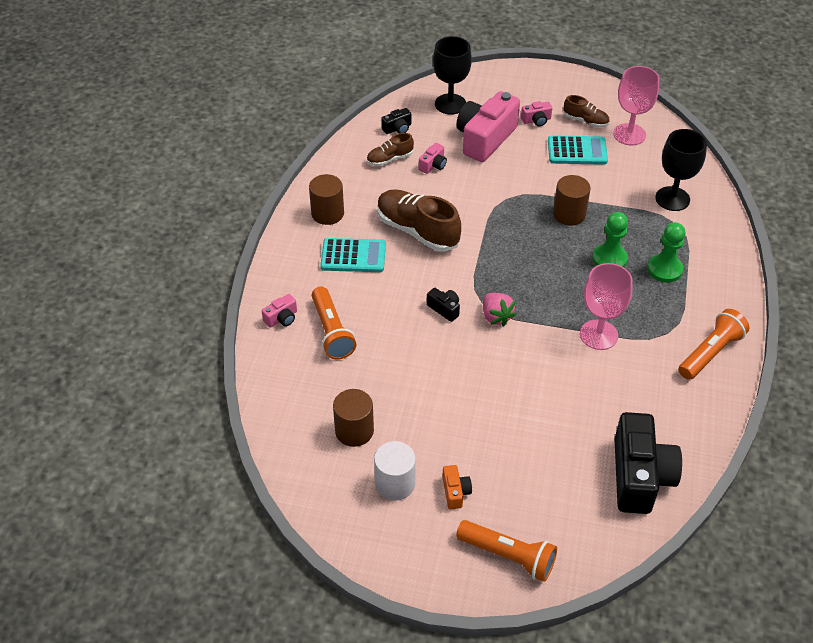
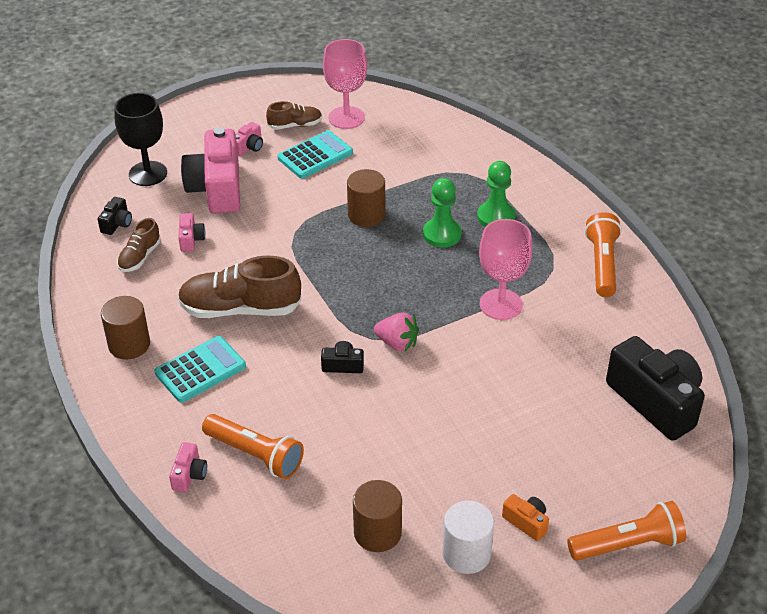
camera: 40 degrees left, 5 degrees down
(672, 199) = (440, 154): black goblet -> none

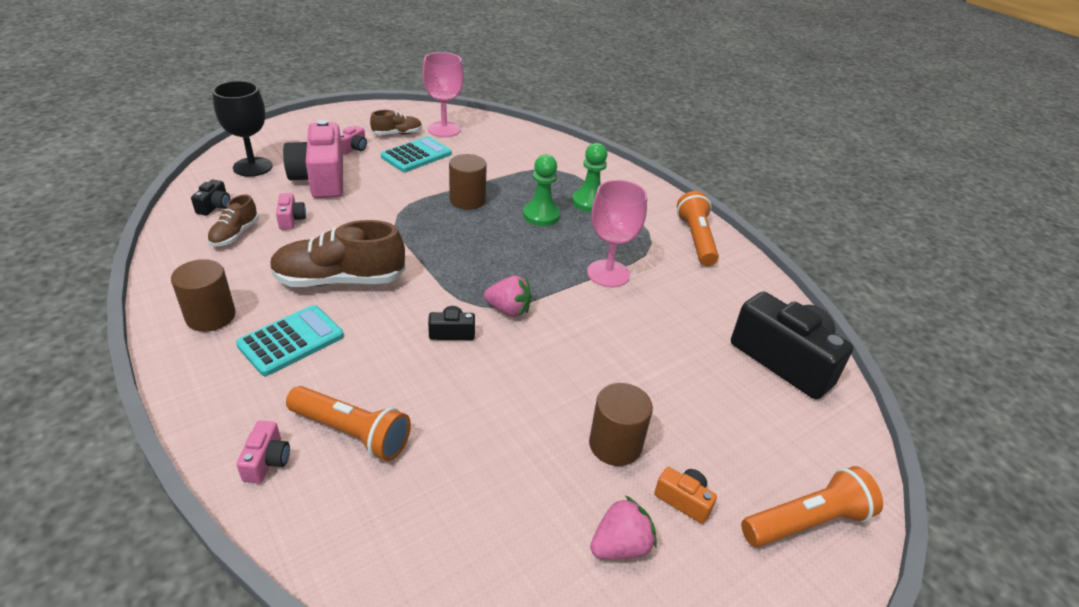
camera: 10 degrees left, 5 degrees down
(377, 533) = (506, 524): brown cylinder -> brown cylinder (615, 445)
(466, 554) = (620, 546): white cylinder -> pink strawberry

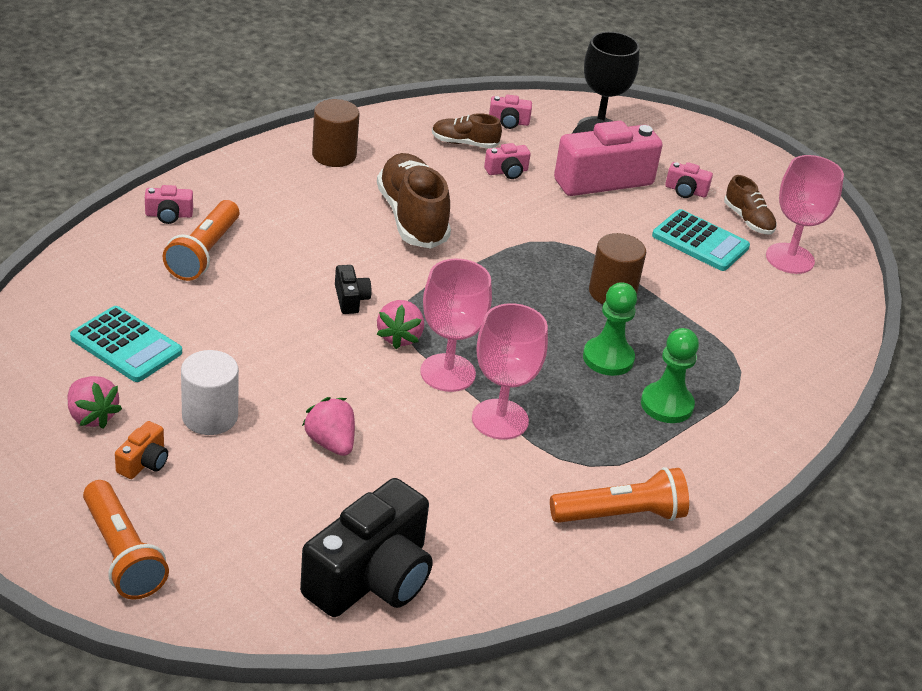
camera: 80 degrees right, 0 degrees up
(214, 206) = (508, 122): black camera -> pink camera
(291, 340) = (313, 203): turquoise calculator -> turquoise calculator (126, 345)
(555, 291) = (447, 373): none -> pink goblet
(615, 445) = (210, 417): brown cylinder -> white cylinder
(642, 366) = (331, 443): none -> pink strawberry

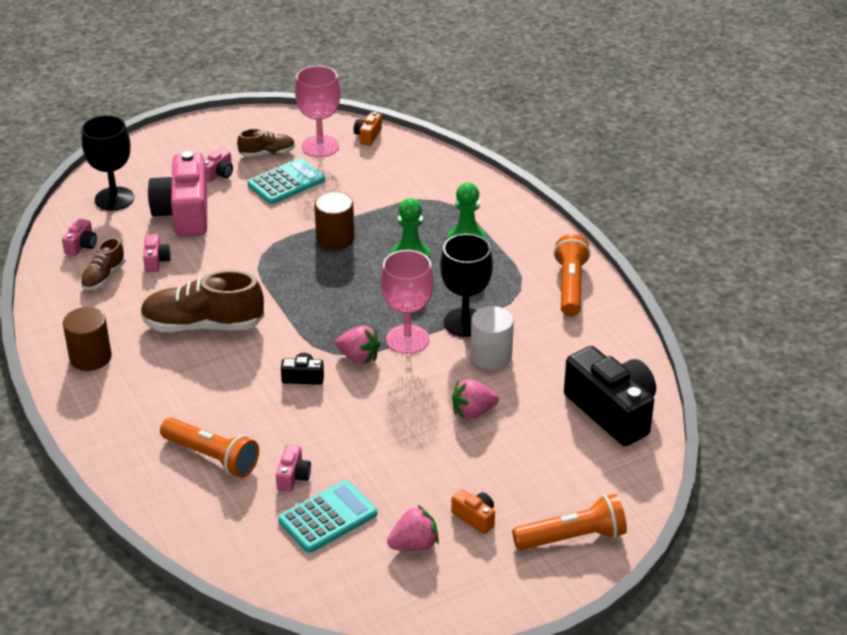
camera: 70 degrees left, 0 degrees up
(169, 215) = (146, 474): pink camera -> pink camera (293, 477)
(210, 417) = (429, 475): white cylinder -> white cylinder (491, 356)
(500, 419) = (465, 322): pink goblet -> black goblet
(839, 294) = (368, 136): none -> orange camera

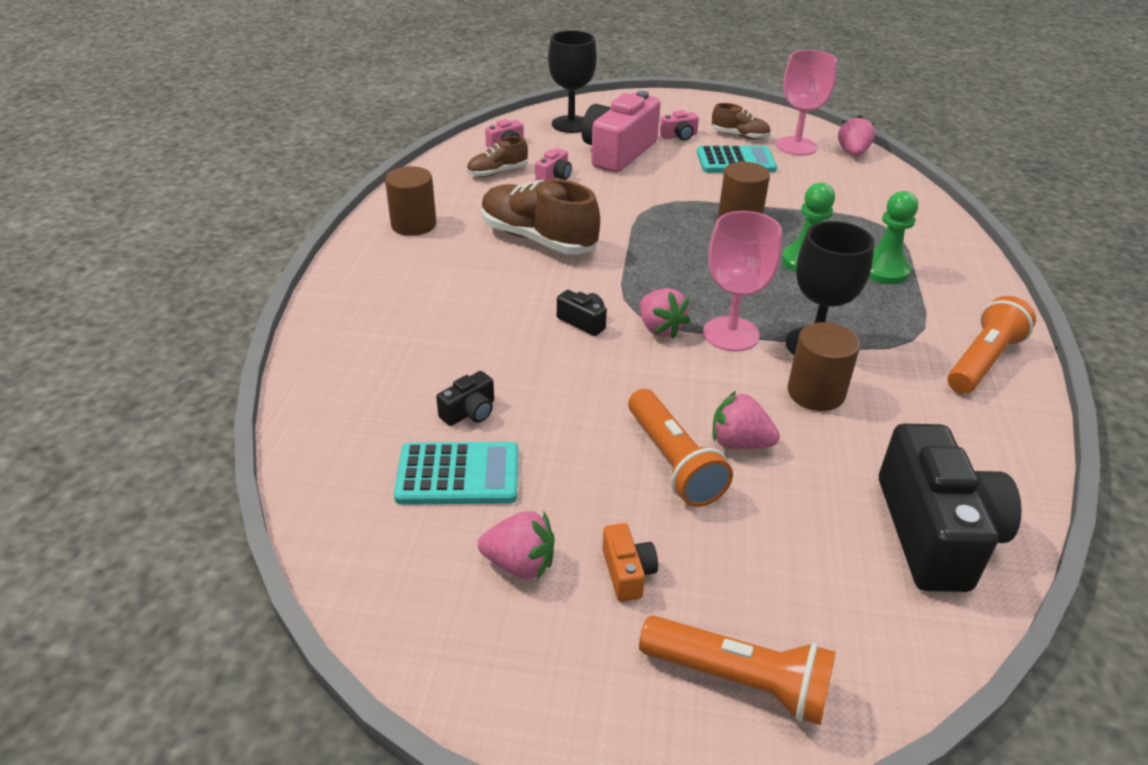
camera: 35 degrees right, 0 degrees up
(212, 457) = (415, 353): orange flashlight -> orange flashlight (673, 461)
(293, 477) = (469, 412): pink camera -> black camera
(368, 136) = (852, 153): orange camera -> pink strawberry
(491, 356) = (816, 393): white cylinder -> brown cylinder

